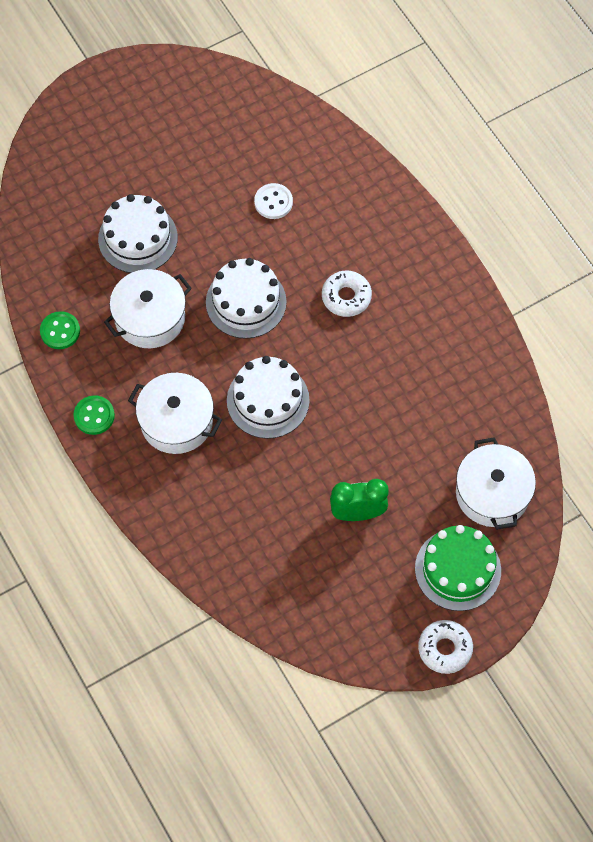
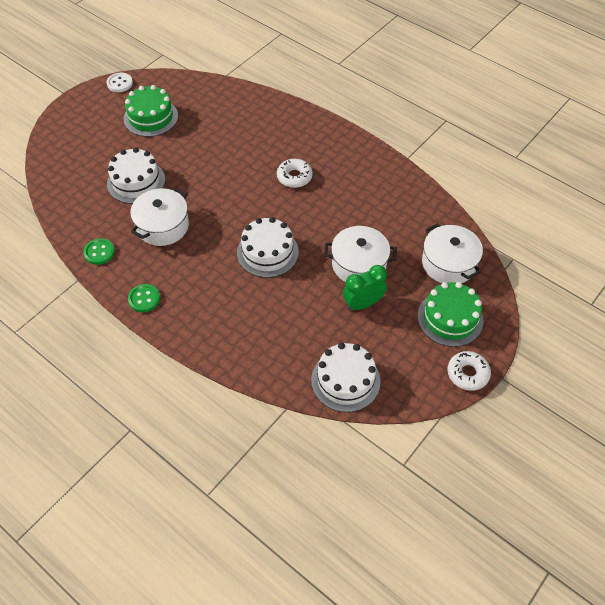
camera: 20 degrees left, 10 degrees down
(176, 421) = (207, 284): white pot -> white pot (359, 264)
(190, 138) = (151, 117): none -> green cake
(246, 302) = (227, 198): white cake -> white cake (345, 380)
(273, 202) = (222, 137): white button -> white button (120, 83)

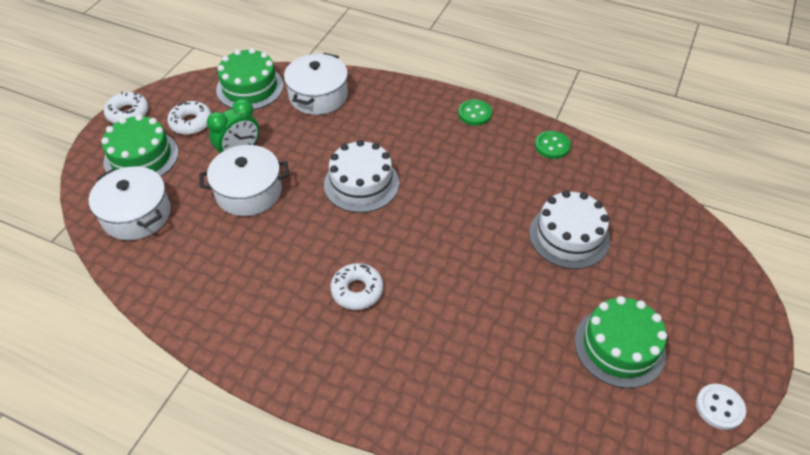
camera: 165 degrees right, 5 degrees down
(162, 226) = (500, 188): white pot -> white pot (318, 96)
(345, 380) = (250, 87): white cake -> green cake
(405, 347) = (191, 123): none -> white donut

